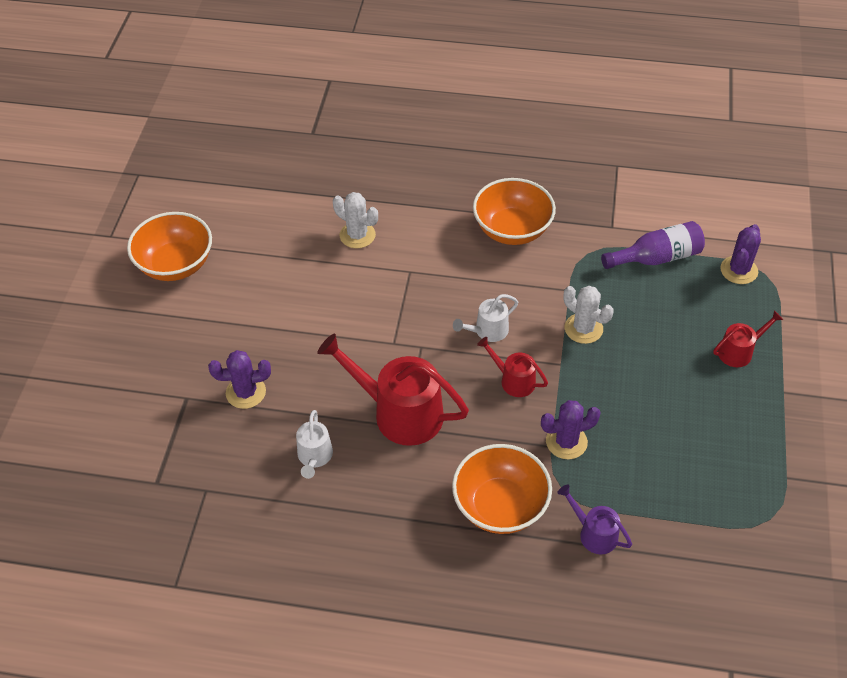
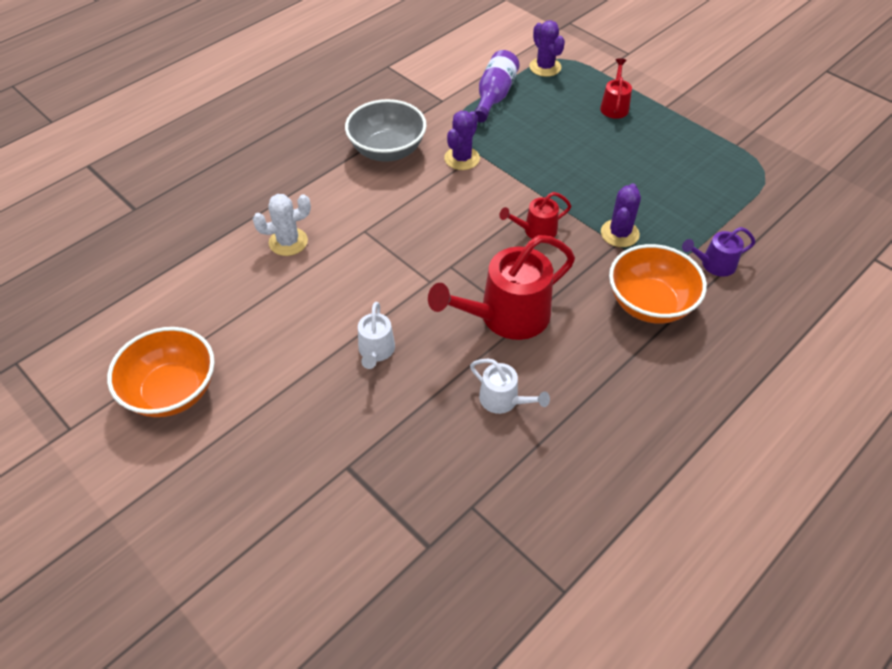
camera: 55 degrees left, 0 degrees up
(246, 392) = (385, 414): purple cactus -> purple cactus (462, 158)
(488, 331) = (473, 218): white watering can -> white watering can (376, 351)
(512, 230) = (387, 150): orange bowl -> grey bowl
(583, 328) = (522, 167): white cactus -> none

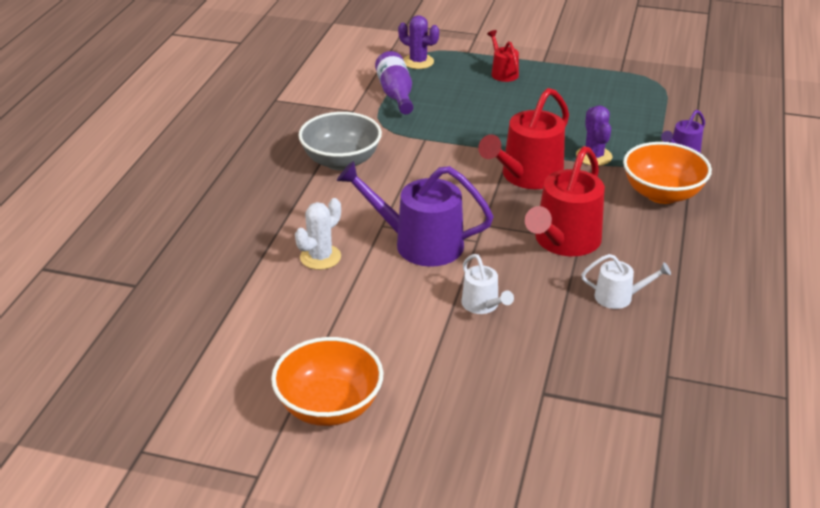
camera: 30 degrees left, 15 degrees down
(379, 263) = (420, 244): none -> purple watering can
(462, 158) = (414, 146): purple cactus -> none
(536, 230) = (527, 176): red watering can -> red watering can, size x1.94

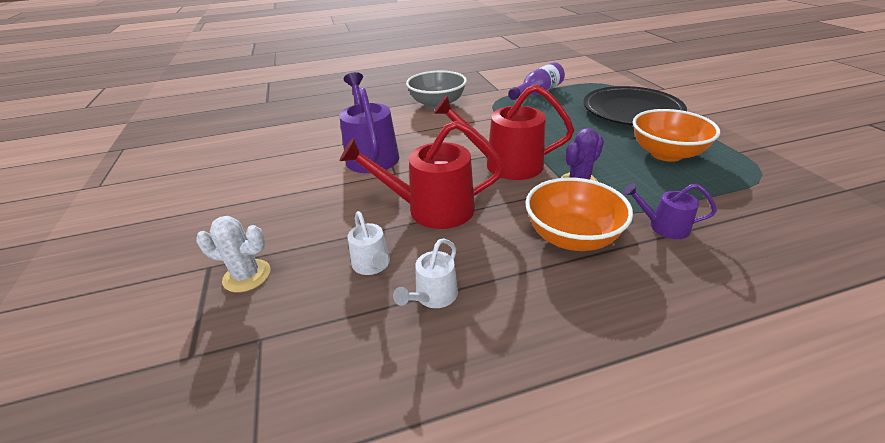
camera: 60 degrees right, 0 degrees up
(320, 257) = (328, 132): white cactus -> white cactus (247, 276)
(329, 406) = (171, 184): orange bowl -> orange bowl (666, 154)
(418, 62) = (588, 86): purple cactus -> none
(482, 305) = (313, 201): white watering can -> white watering can (433, 296)
(503, 73) = (631, 112): red watering can -> black plate

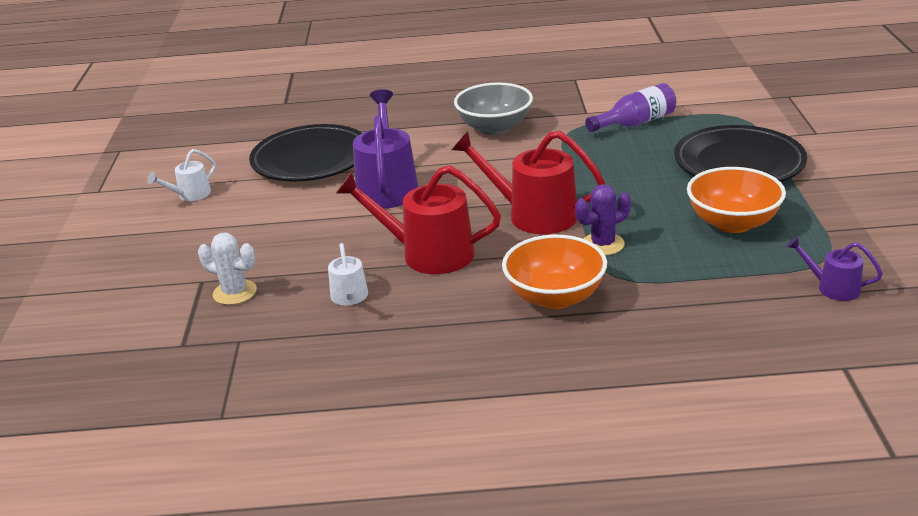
camera: 15 degrees right, 5 degrees down
(298, 140) = (311, 160): none -> black plate
(433, 296) = (394, 329): white watering can -> white watering can (190, 195)
(664, 226) = (658, 299): purple watering can -> purple watering can (833, 288)

